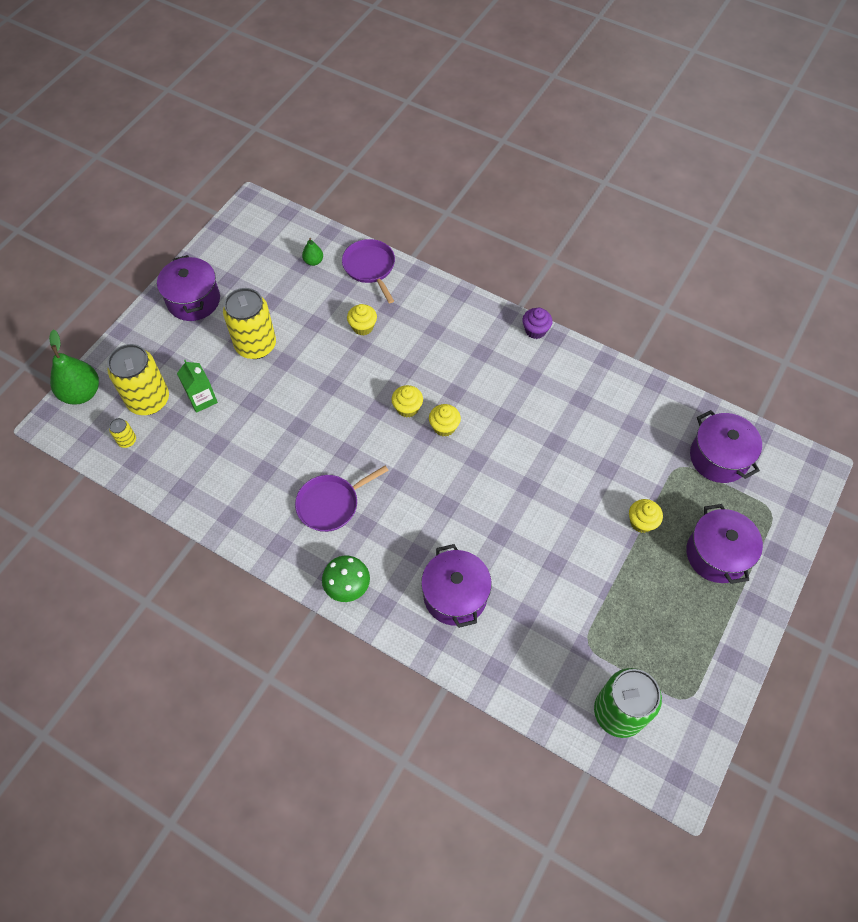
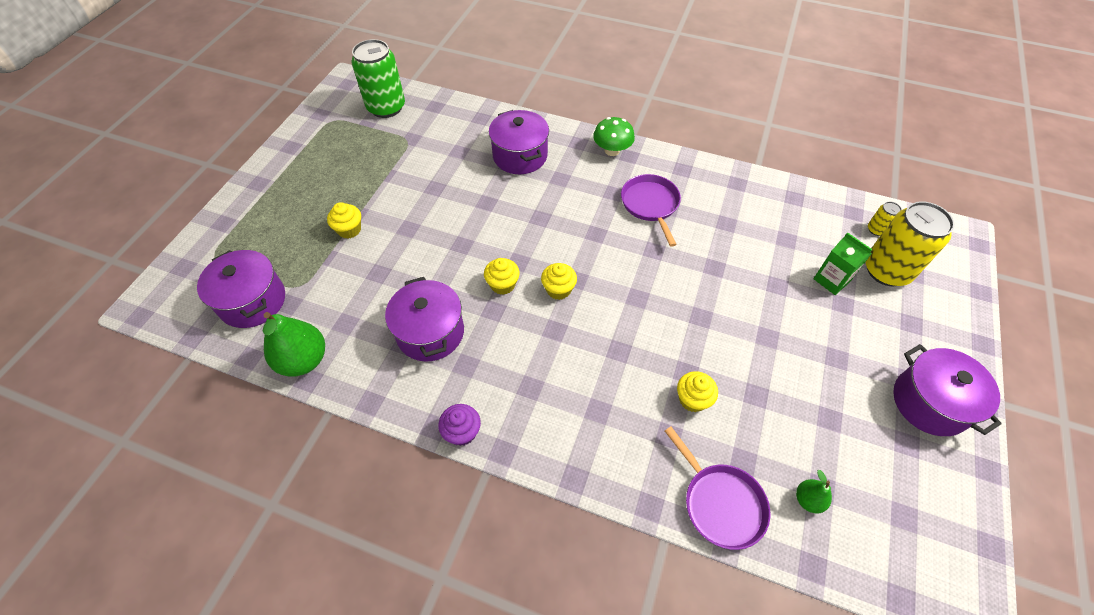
camera: 170 degrees right, 5 degrees down
(82, 393) = (961, 267): green pear -> green pear (303, 360)
(256, 345) = (812, 352): yellow can -> none
(331, 504) = (650, 204): purple pan -> purple pan turned 60 degrees counterclockwise
(407, 408) = (604, 304): yellow cupcake -> yellow cupcake (502, 284)
(716, 554) = (281, 213): purple pot -> purple pot (430, 332)

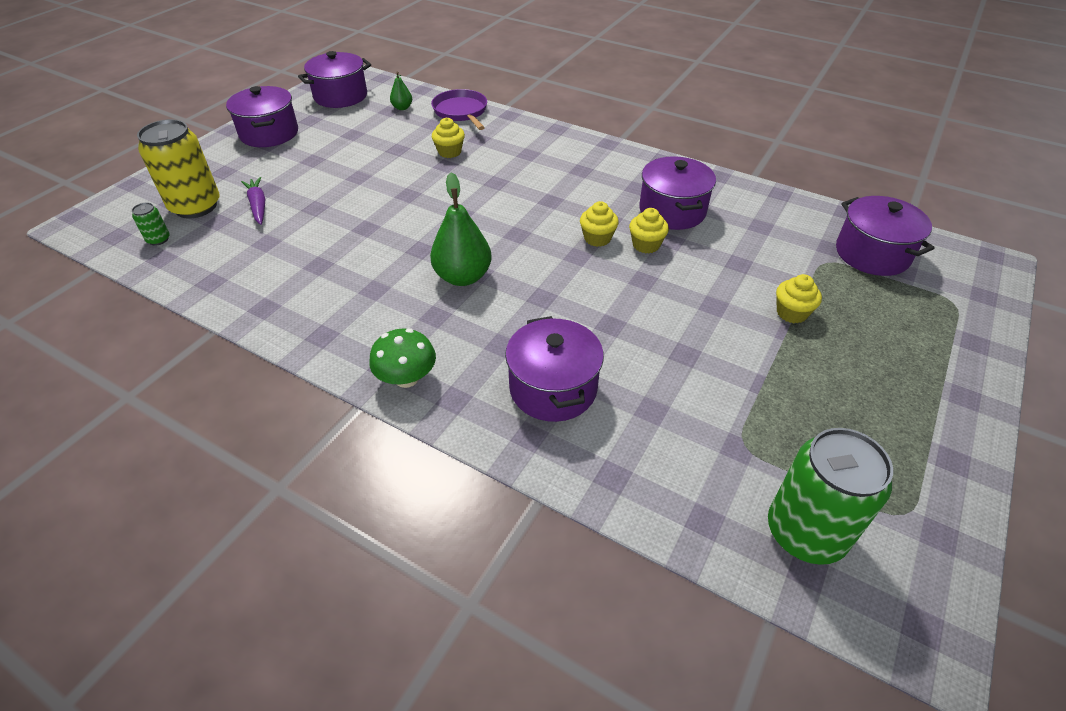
camera: 170 degrees left, 10 degrees down
(303, 360) = (791, 205): green pear -> green pear (463, 277)
(462, 432) = (639, 154): purple cupcake -> none
(558, 289) = (538, 228): yellow cupcake -> yellow cupcake (646, 245)
(650, 204) = (395, 296): purple pan -> none
(831, 280) = (258, 206): green carton -> purple carrot
(876, 230) = (158, 239): yellow can -> green can
(917, 519) = (340, 96): none -> purple pot

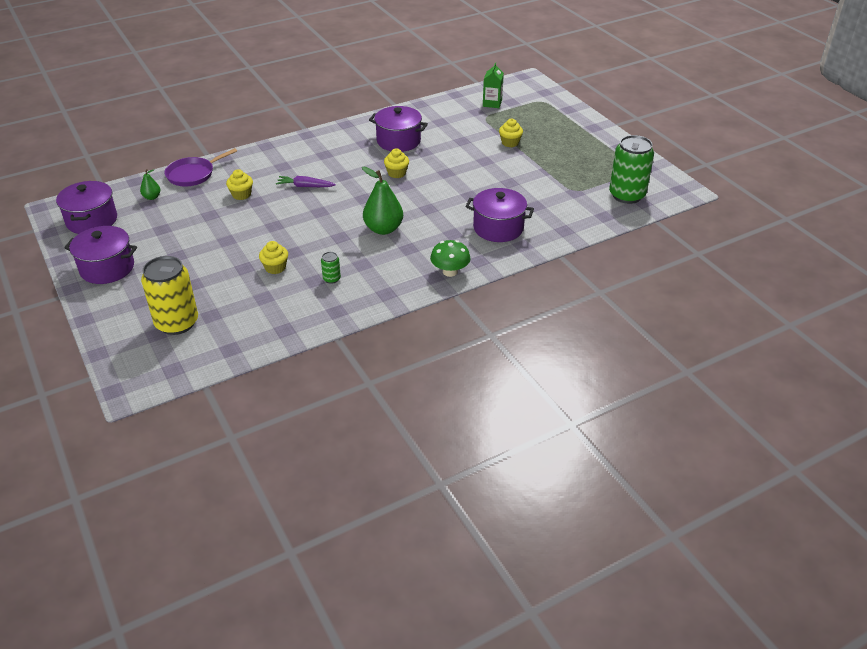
camera: 60 degrees left, 5 degrees down
(158, 239) = (203, 347): green can -> green can (331, 279)
(258, 206) = (211, 293): purple carrot -> purple carrot (305, 186)
(461, 111) = (193, 174): purple pan -> purple pan turned 45 degrees counterclockwise
(646, 245) = (419, 161): yellow cupcake -> yellow cupcake (275, 268)
(872, 254) = (492, 103): purple pot -> green carton

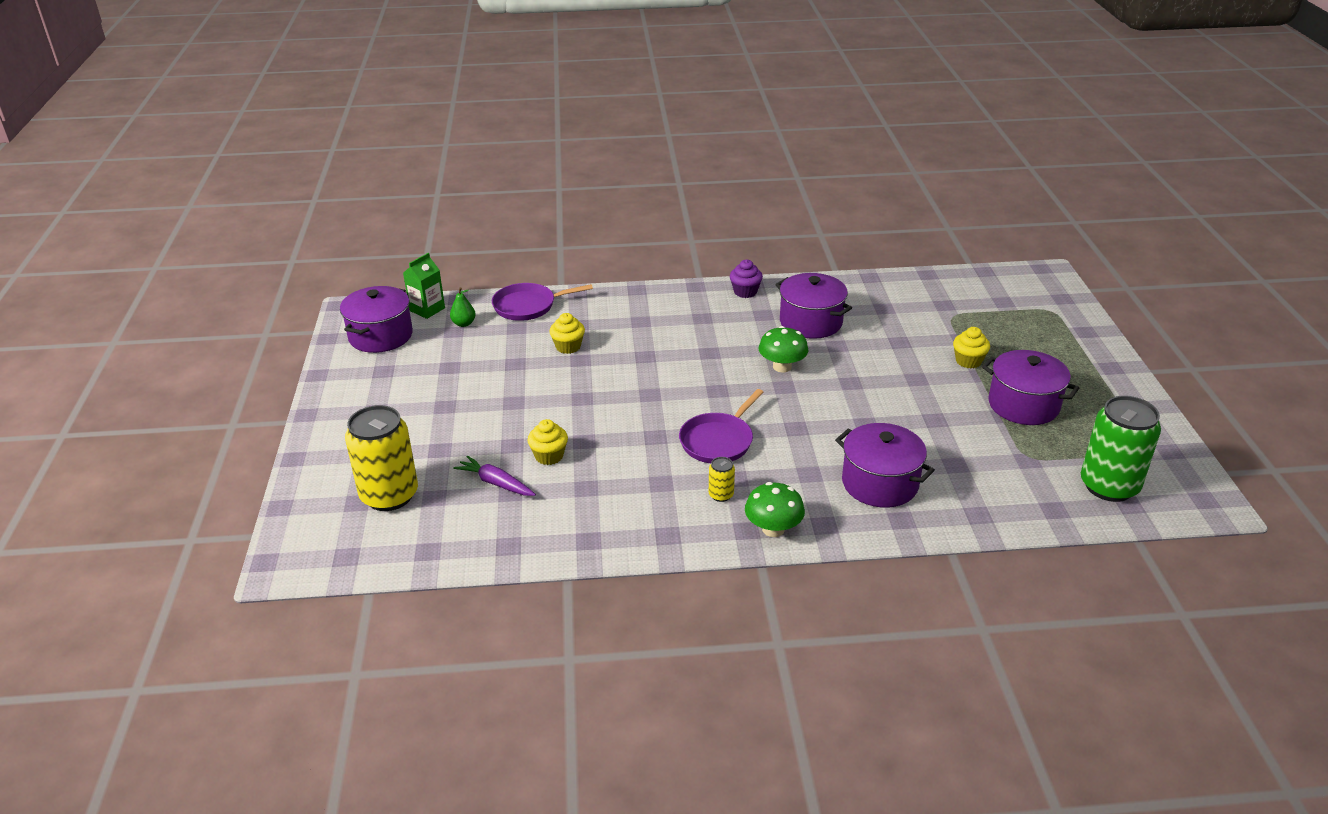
camera: 25 degrees right, 5 degrees down
(107, 268) = (359, 400): purple pot -> purple pot (1023, 405)
(305, 186) = (652, 355): purple carrot -> purple carrot (496, 483)
(331, 279) = (609, 492): green can -> none
(343, 131) = (745, 292): none -> purple cupcake
(383, 229) = (718, 441): green pear -> purple pan
(396, 173) = (782, 367): yellow cupcake -> green mushroom
(405, 261) = (721, 495): none -> yellow can
(492, 103) = (974, 298): green carton -> green carton (427, 309)

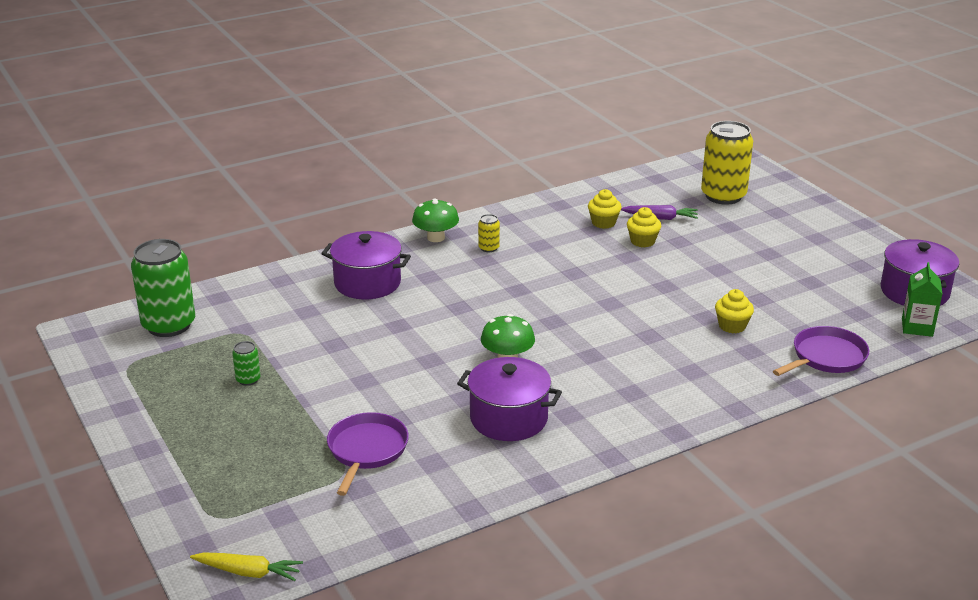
camera: 155 degrees right, 5 degrees down
(464, 323) = (860, 322): green pear -> none
(718, 441) = (519, 282): purple pan -> purple pan (366, 450)
(745, 292) = (612, 440): purple cupcake -> none
(968, 361) = (313, 415): yellow cupcake -> yellow cupcake (603, 223)
(1023, 405) = (248, 379): purple pot -> green can
(1028, 277) = (248, 572): none -> yellow carrot

